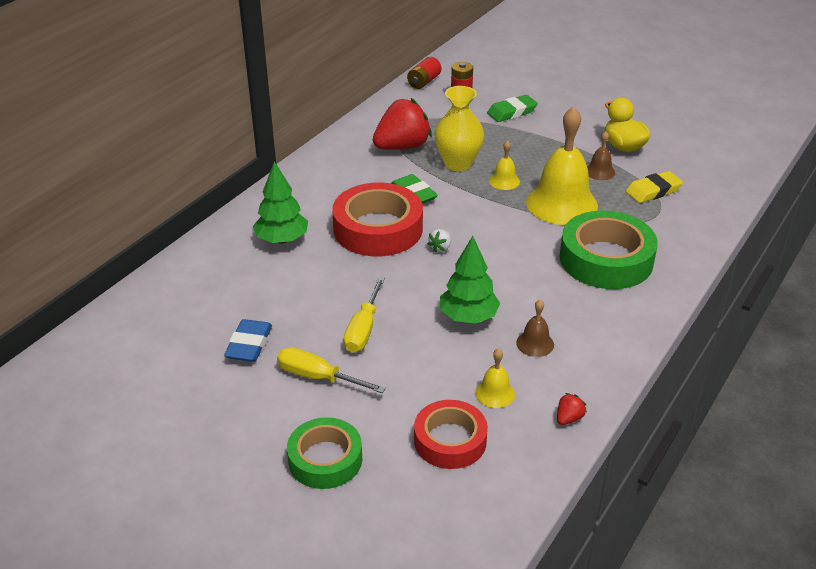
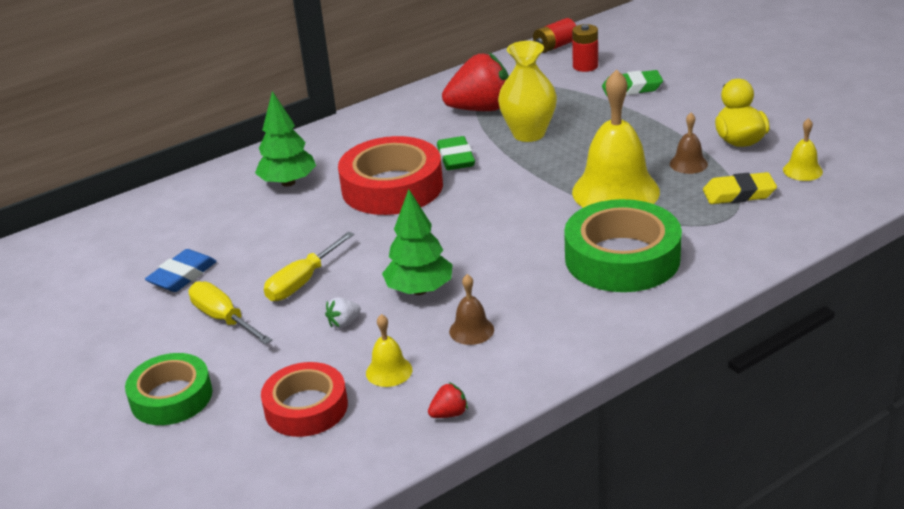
camera: 25 degrees right, 5 degrees down
(440, 248) = (443, 216): white strawberry -> white strawberry (344, 323)
(504, 181) = (567, 158): yellow bell -> yellow bell (802, 170)

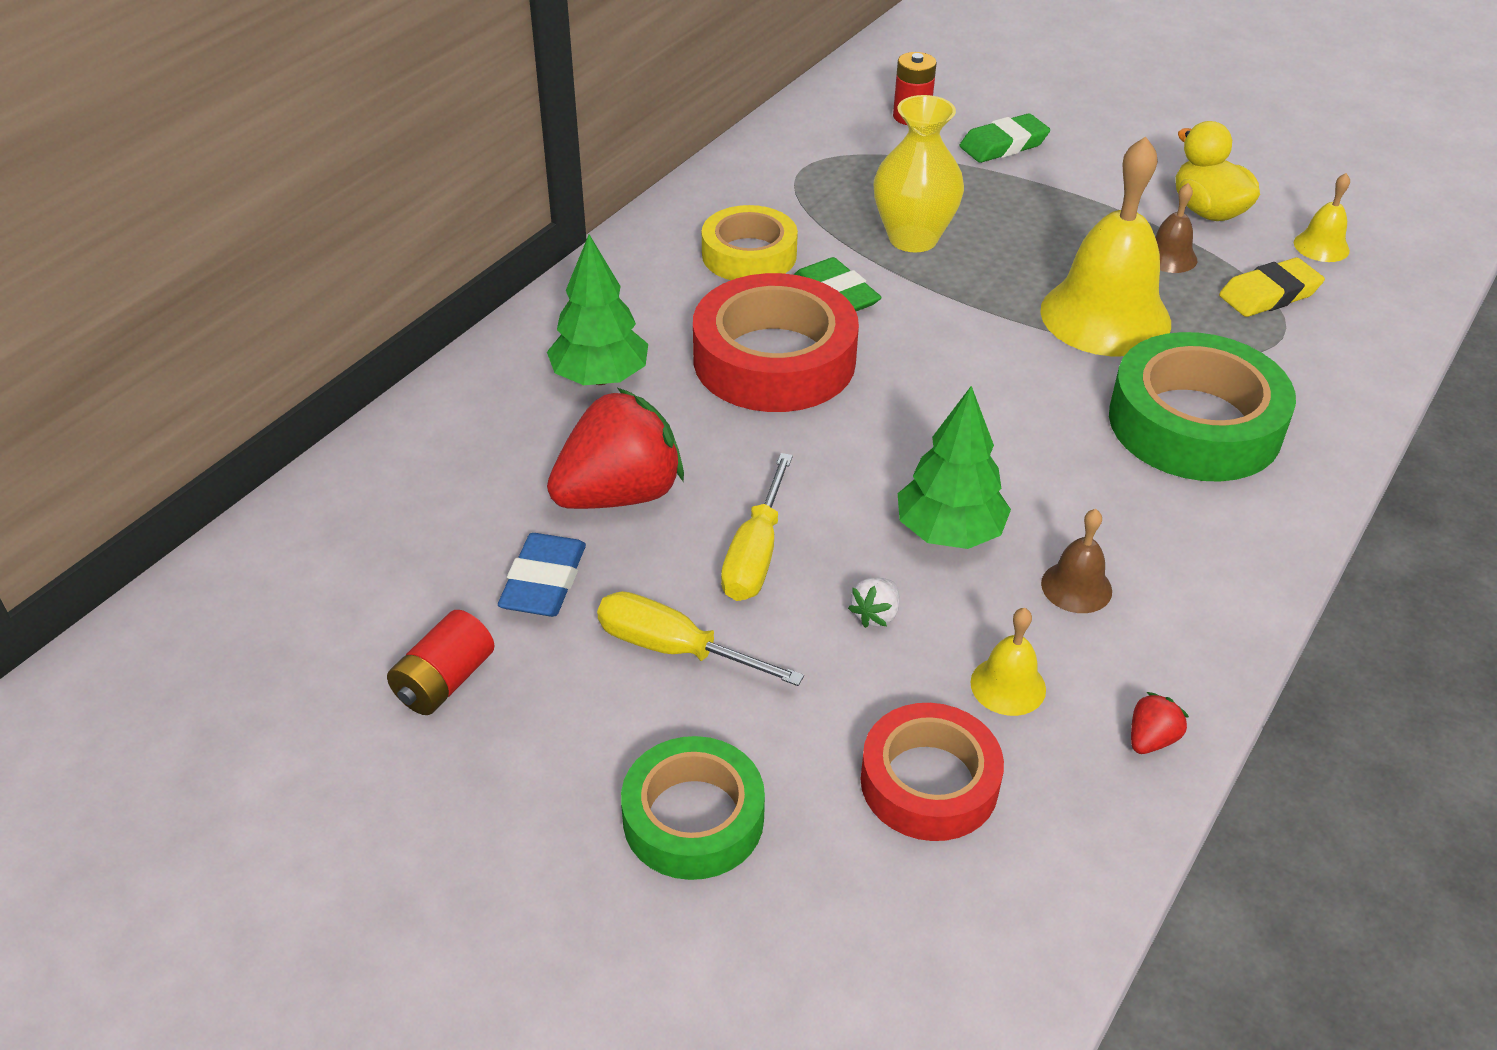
camera: 25 degrees left, 10 degrees up
(422, 131) = (749, 255): none -> yellow tape
(480, 109) = (811, 206): red strawberry -> red strawberry (619, 495)
(555, 46) = (844, 88): red battery -> red battery (444, 681)

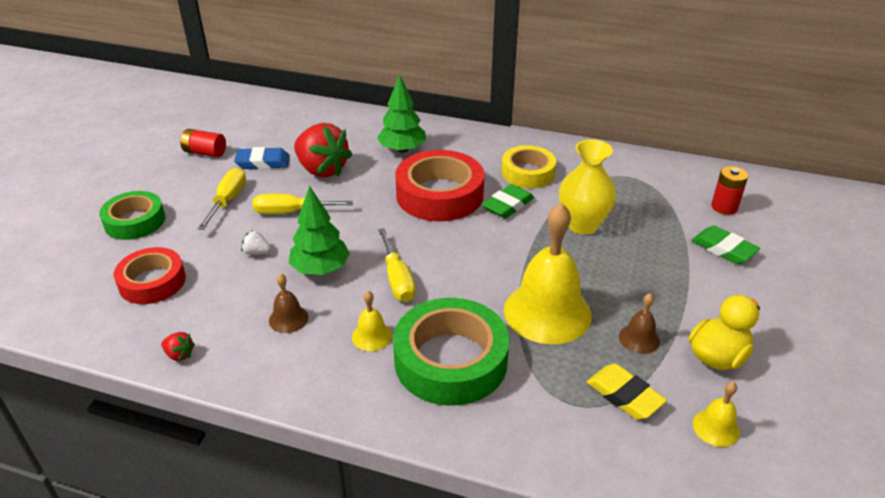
camera: 75 degrees right, 5 degrees down
(1000, 446) = (397, 279): none -> yellow screwdriver
(1008, 686) = (213, 300): yellow bell -> yellow bell (372, 336)

